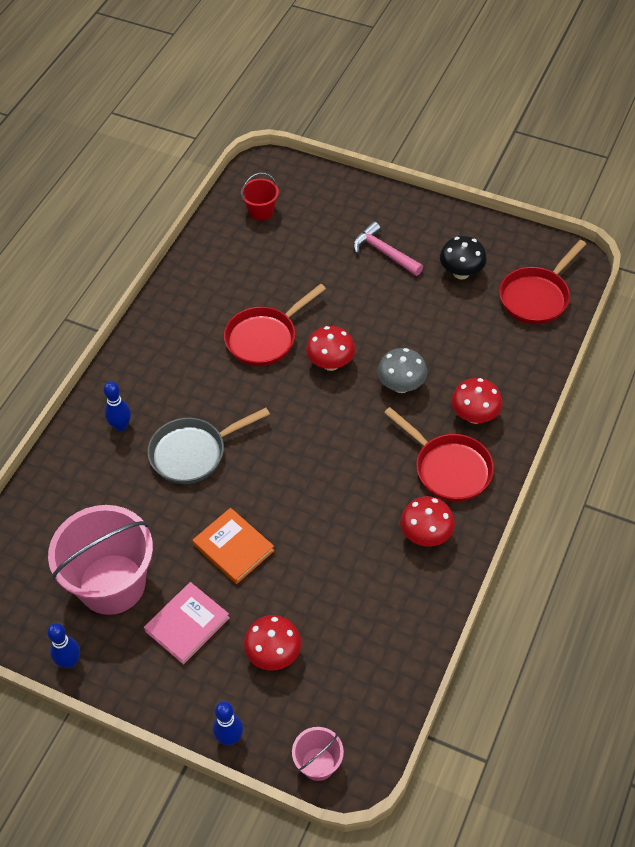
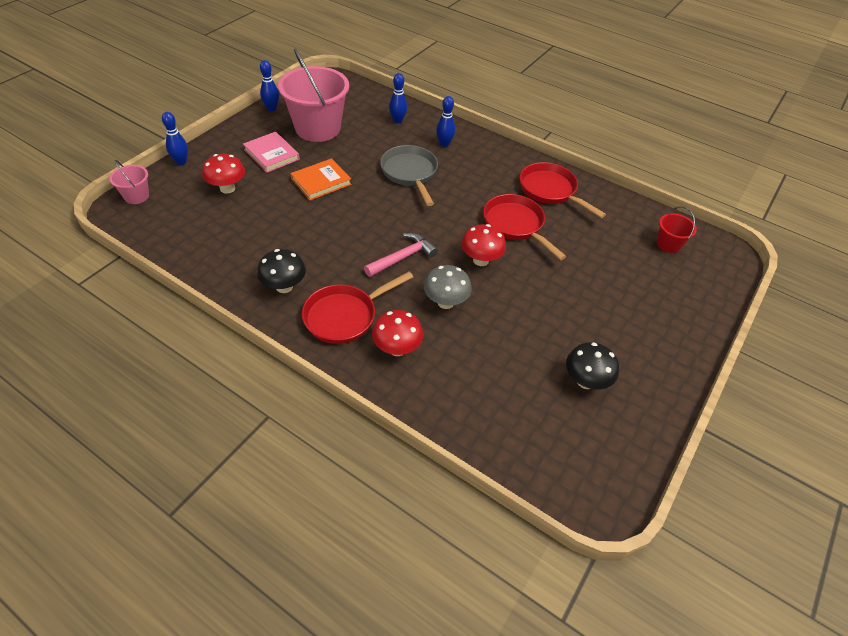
camera: 95 degrees right, 5 degrees down
(75, 488) = (397, 121): none -> blue bowling pin
(384, 252) = (616, 322): pink hammer -> pink hammer (403, 257)
(426, 535) = (284, 286): red mushroom -> black mushroom
(536, 297) = (545, 445): red pan -> red pan (550, 190)

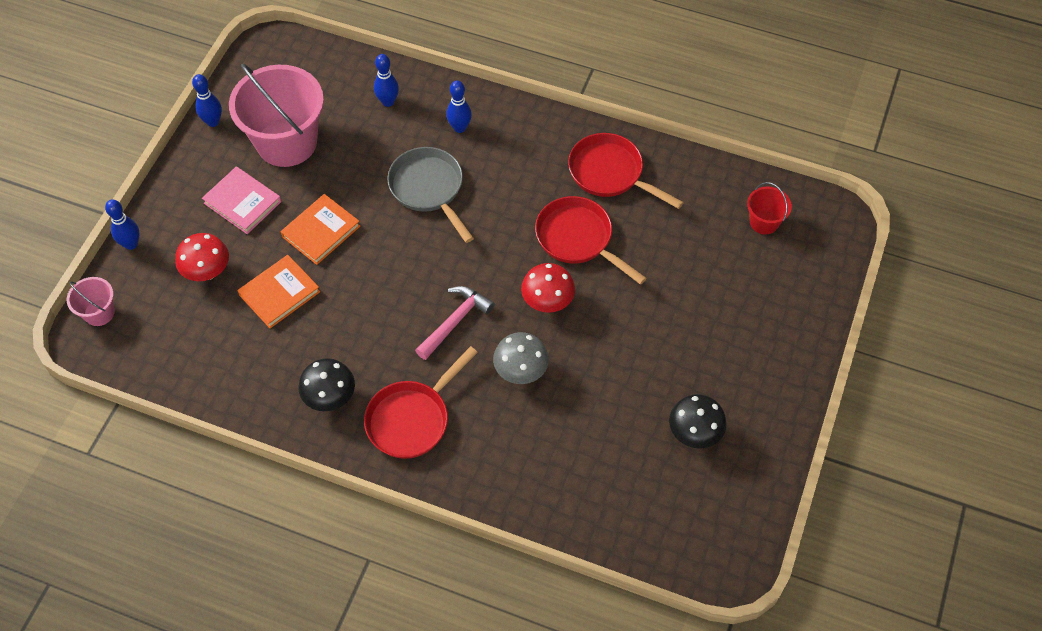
camera: 10 degrees left, 10 degrees up
(274, 212) = (279, 293): none -> orange book
(397, 348) = (482, 445): red mushroom -> none

